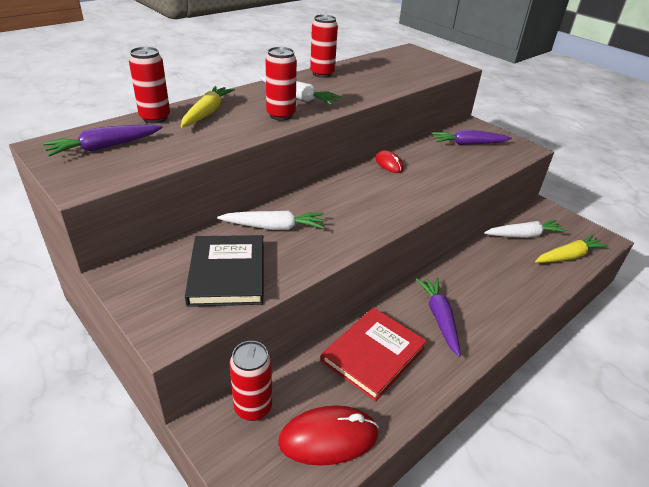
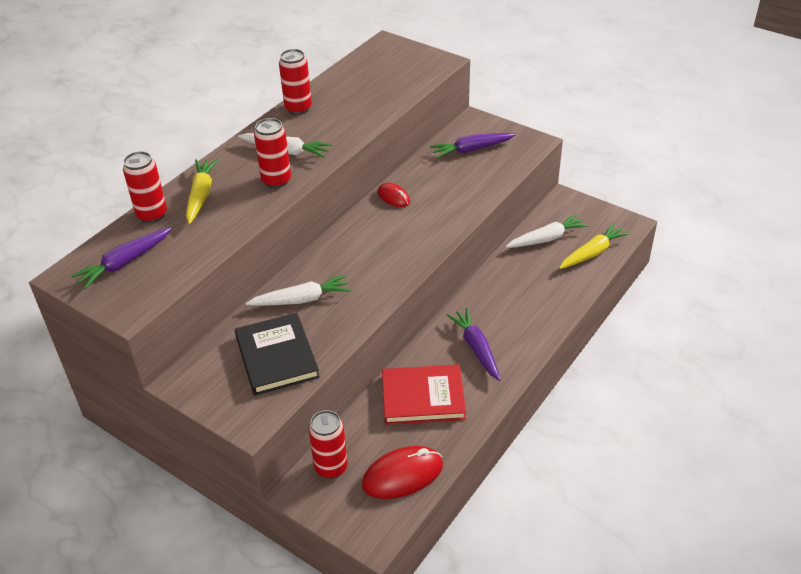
camera: 10 degrees left, 5 degrees up
(373, 354) = (423, 397): red book -> red book turned 60 degrees clockwise

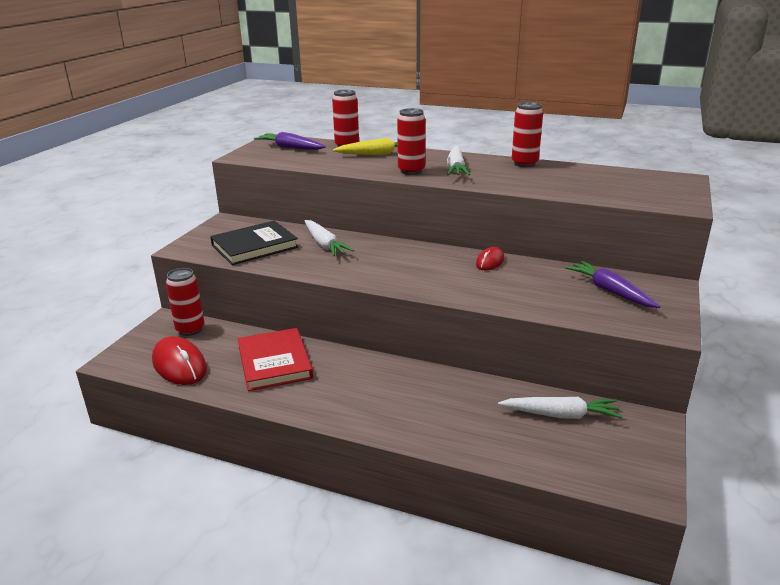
camera: 75 degrees right, 15 degrees down
(476, 348) = (349, 385): purple carrot -> none
(546, 239) = (560, 415): white carrot -> white carrot turned 45 degrees counterclockwise
(592, 253) = (559, 458): yellow carrot -> none

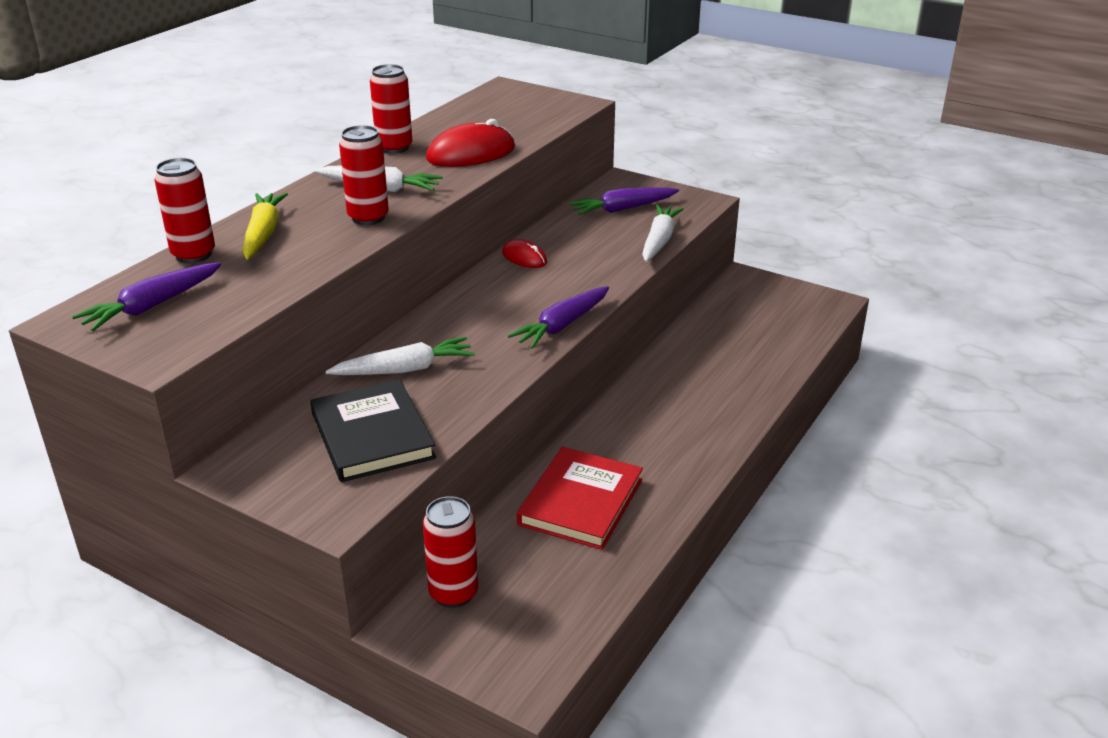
camera: 80 degrees left, 5 degrees up
(179, 365) = (560, 599): red mouse -> red mouse (471, 154)
(274, 362) = (580, 502): red book -> red book turned 60 degrees counterclockwise
(395, 285) = (562, 325): none -> purple carrot
(560, 415) = (727, 319): white carrot -> white carrot (659, 241)

